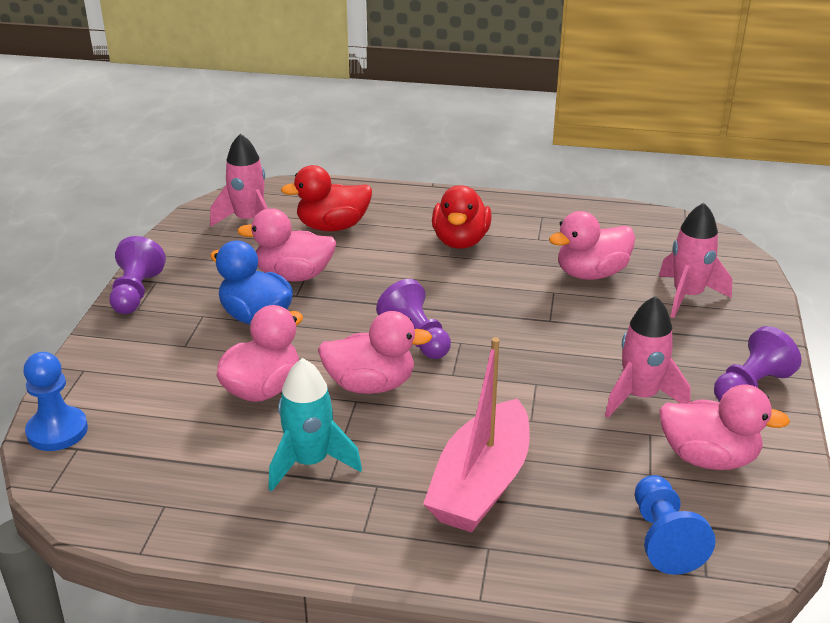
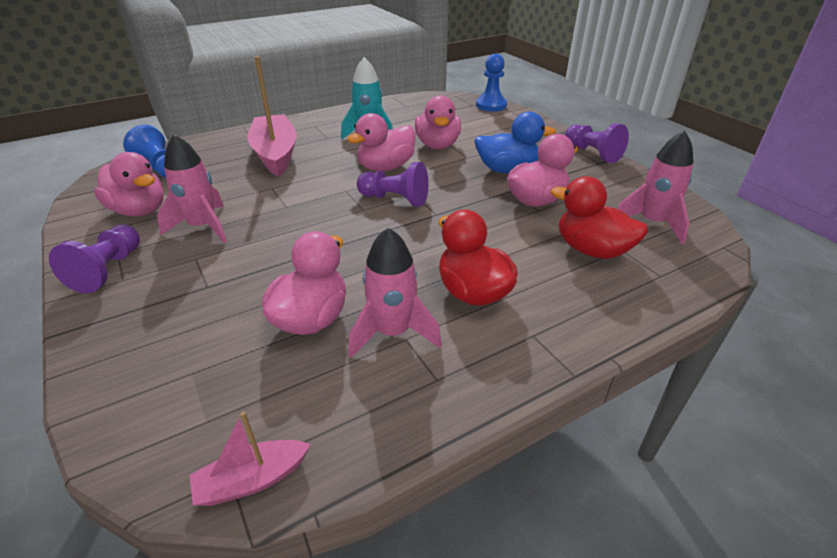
camera: 140 degrees right, 5 degrees up
(332, 227) = (591, 250): red duck -> red duck turned 90 degrees counterclockwise
(675, 223) = (252, 480): none -> pink boat
(688, 296) = (190, 340): pink rocket -> pink rocket (392, 332)
(708, 458) = (139, 210): pink duck -> pink duck turned 120 degrees counterclockwise

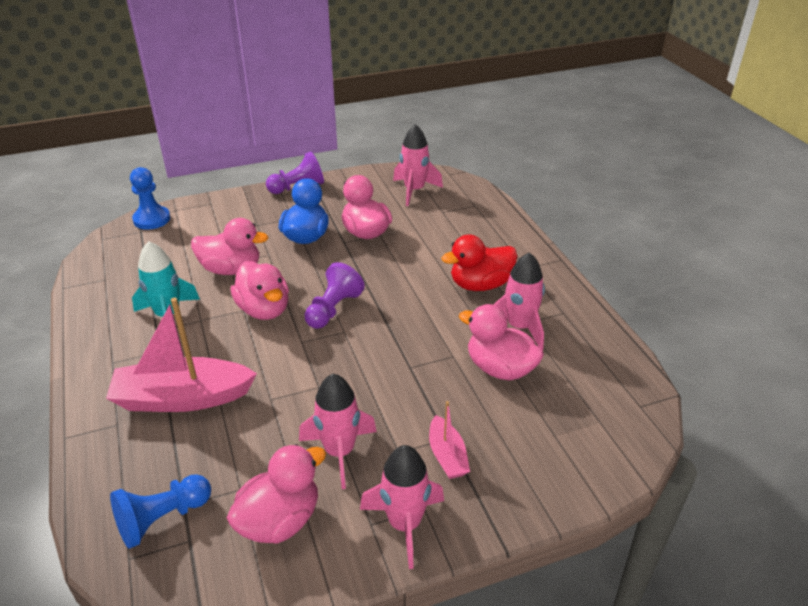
camera: 80 degrees left, 0 degrees up
(108, 270) = (404, 524): purple pawn -> pink rocket
(252, 480) = (642, 395): pink boat -> pink boat (447, 456)
(591, 250) = (441, 223): red duck -> none

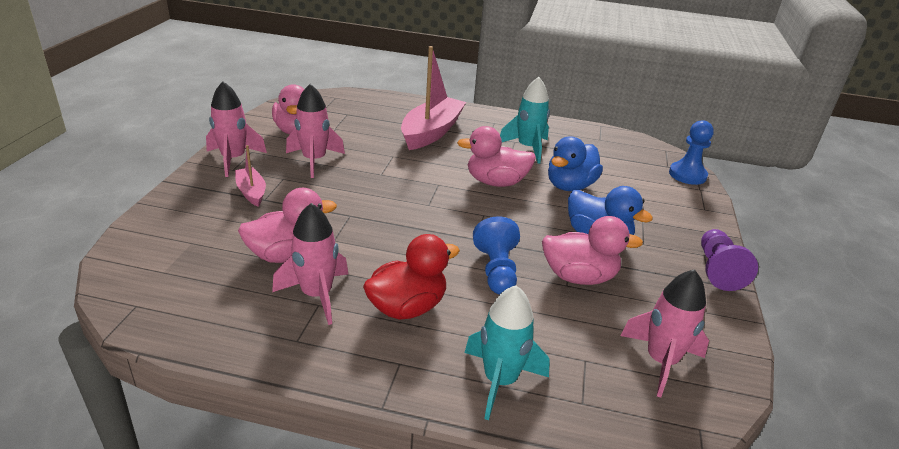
camera: 120 degrees right, 5 degrees down
(162, 519) = (346, 107): blue pawn -> blue pawn (496, 270)
(231, 269) = (570, 186): pink duck -> blue duck
(333, 309) = (463, 210): purple pawn -> none
(447, 456) = (251, 192): pink boat -> pink boat turned 45 degrees clockwise
(480, 285) = (407, 307): red duck -> red duck turned 45 degrees clockwise
(494, 231) = (500, 381): none -> turquoise rocket

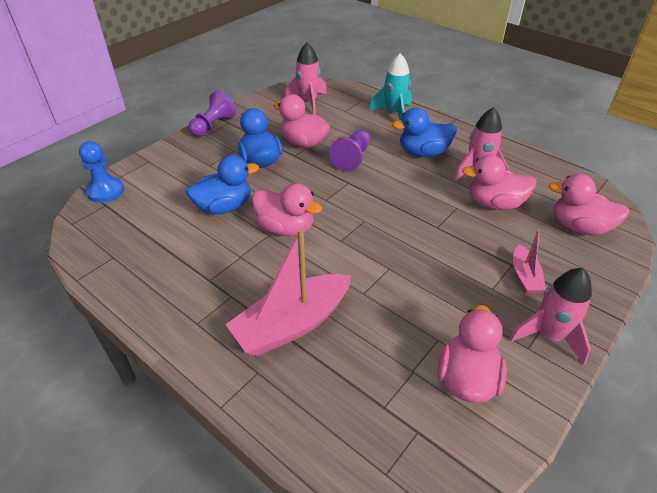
camera: 150 degrees left, 10 degrees up
(178, 251) = (579, 227): none -> pink duck
(314, 160) = (454, 308): pink rocket -> none
(407, 307) = (423, 152): red duck -> blue duck
(496, 270) = (352, 158): blue pawn -> purple pawn
(527, 148) = (207, 264): turquoise rocket -> none

